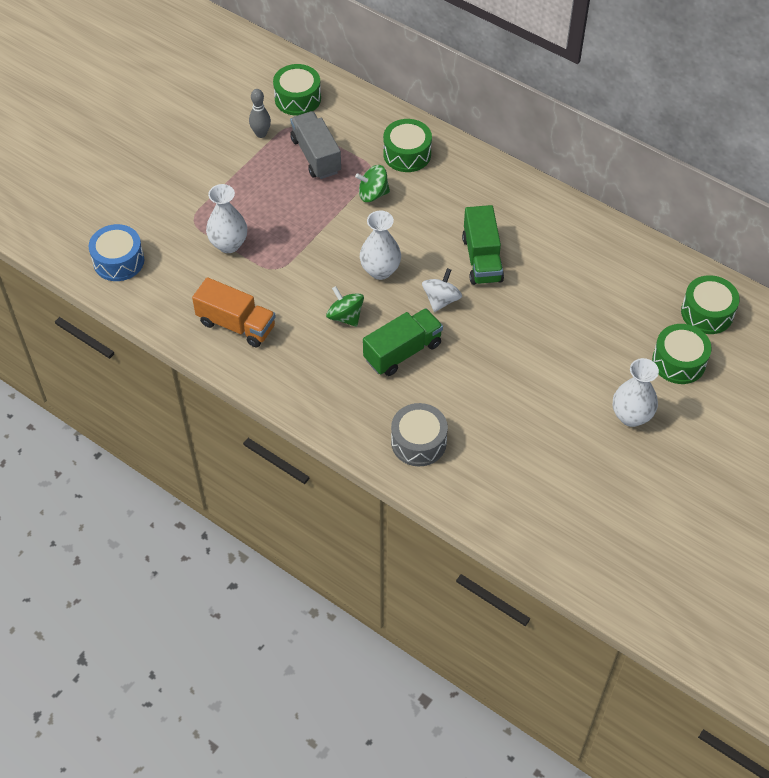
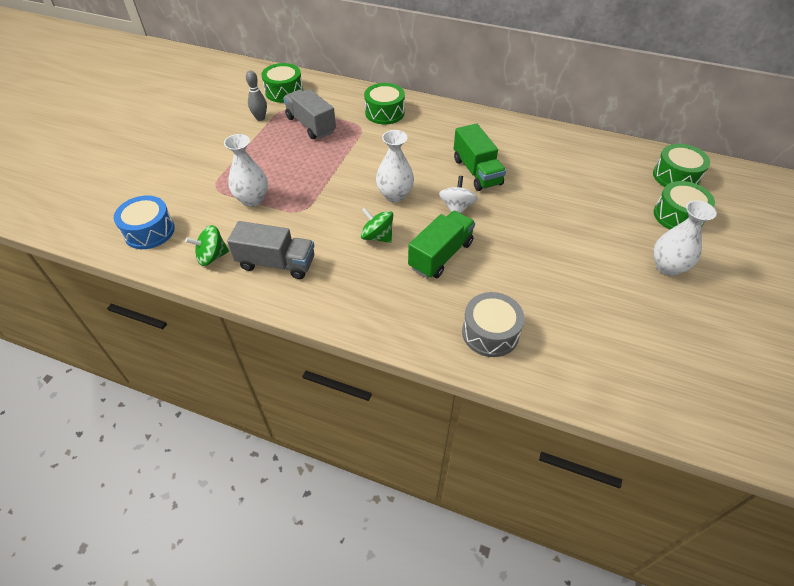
camera: 15 degrees left, 5 degrees down
(236, 324) = (276, 263): orange truck -> grey truck
(373, 194) = (367, 142): green spinning top -> green spinning top (212, 256)

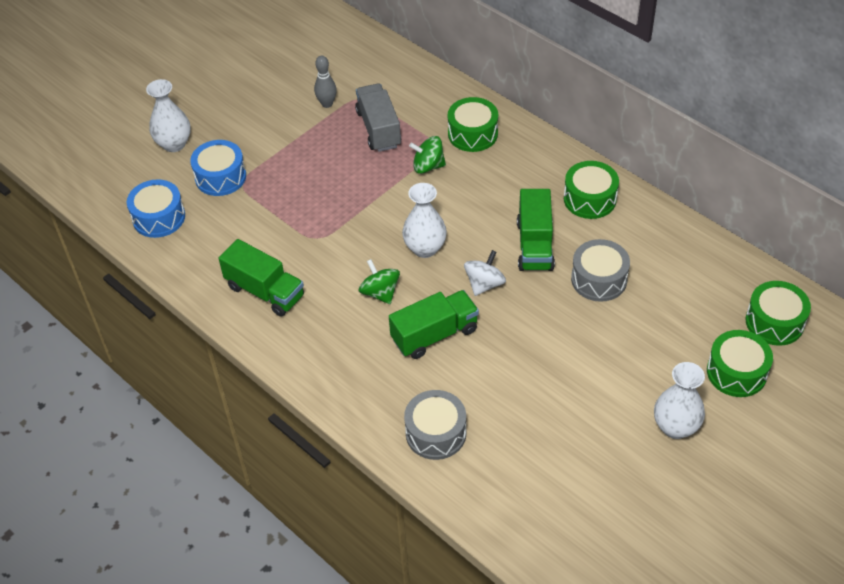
camera: 25 degrees right, 0 degrees up
(194, 187) = (220, 177): none -> blue drum
(212, 256) = (207, 265): green spinning top -> green spinning top (428, 166)
(252, 199) = (273, 210): white vase -> white vase (174, 144)
(276, 263) = (265, 291): grey truck -> green truck
(284, 92) = (370, 72): green drum -> green drum (590, 199)
(538, 182) = (599, 279): none -> grey drum

